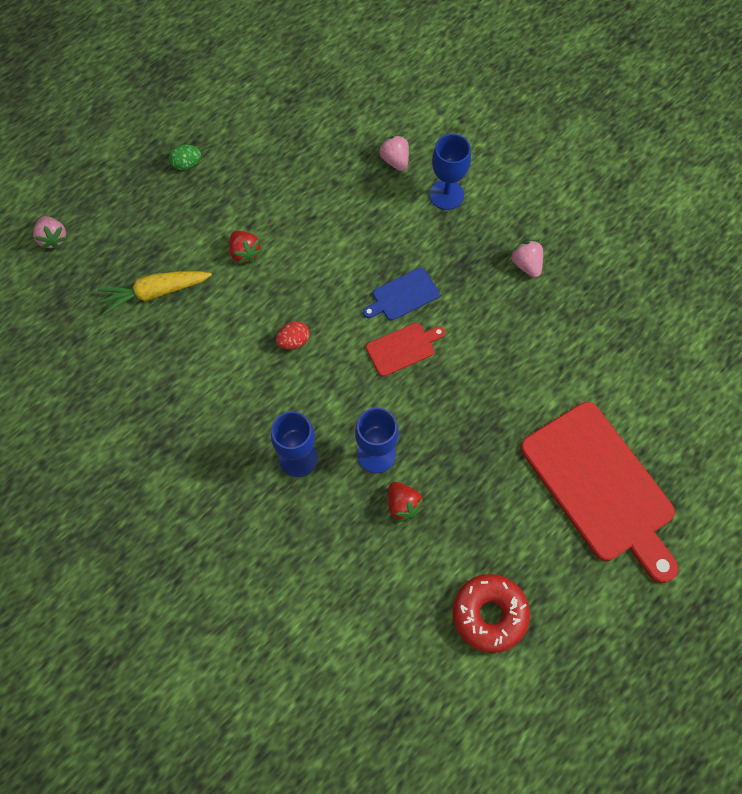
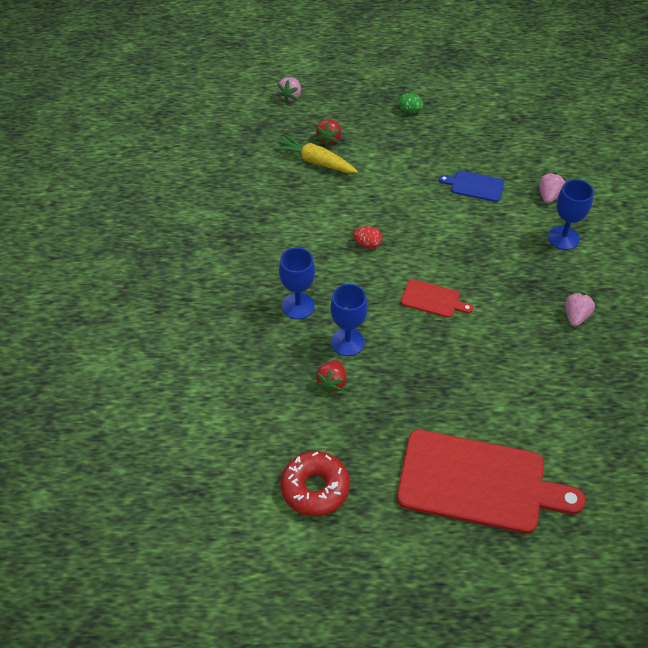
camera: 45 degrees right, 15 degrees down
(245, 253) = (392, 178): red strawberry -> red strawberry (329, 139)
(403, 295) = (467, 271): blue cutting board -> blue cutting board (475, 186)
(600, 486) = (478, 483): red cutting board -> red cutting board turned 90 degrees counterclockwise

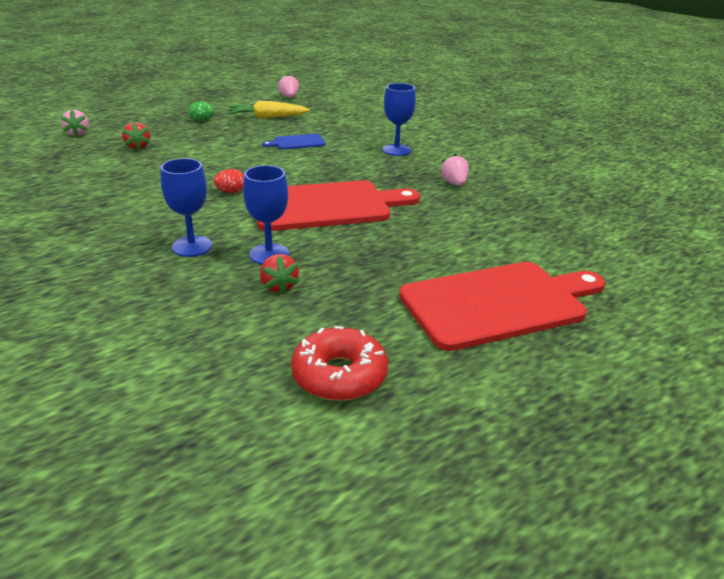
camera: 35 degrees left, 20 degrees down
(315, 161) = (134, 160): yellow carrot -> yellow carrot (267, 117)
(432, 299) = (326, 206): red cutting board -> red cutting board, size x2.25
(549, 196) = (361, 134): pink strawberry -> pink strawberry (289, 97)

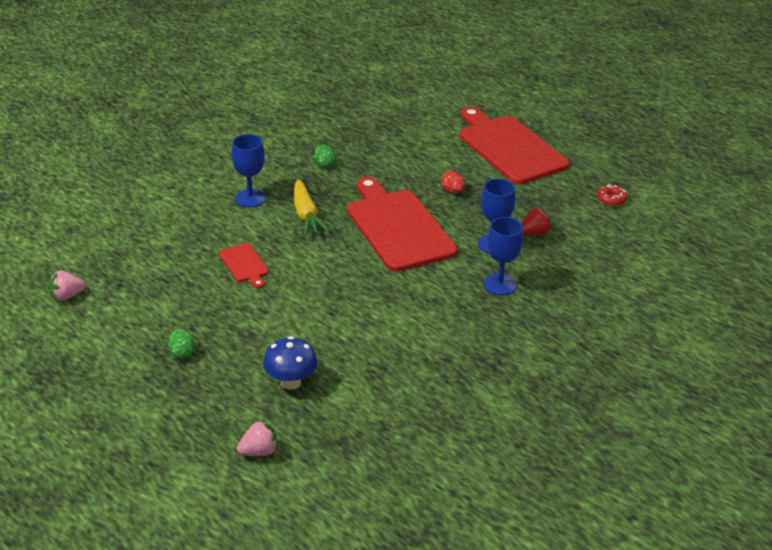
camera: 100 degrees left, 5 degrees up
(138, 146) = (290, 382): red strawberry -> blue mushroom
(231, 192) = (390, 285): red egg -> red egg (452, 191)
(267, 117) = (160, 300): yellow carrot -> yellow carrot (306, 215)
(297, 142) = (244, 264): blue cutting board -> red cutting board
(339, 375) = (611, 199): red donut -> red donut, size x0.54
(454, 183) = (324, 164): pink strawberry -> green egg

